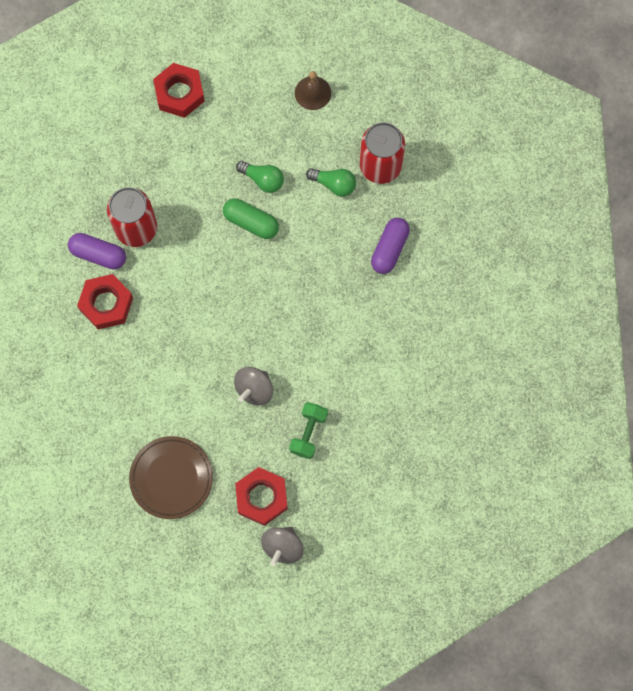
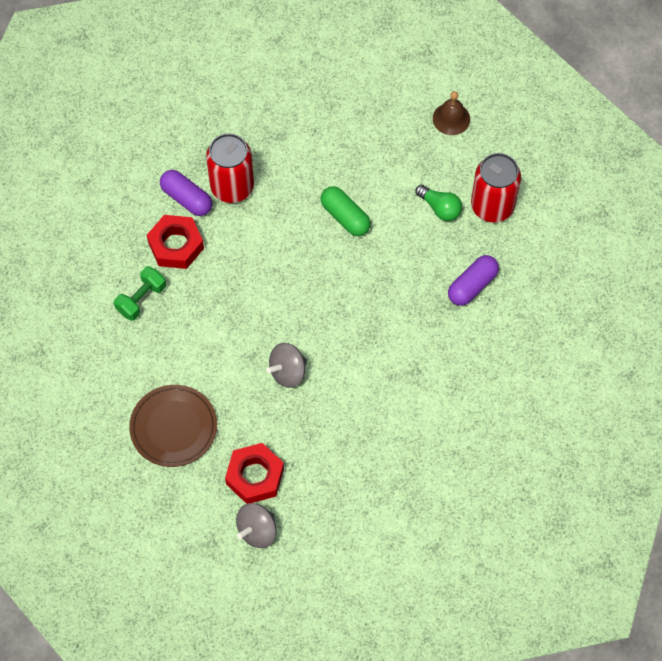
camera: 20 degrees right, 10 degrees down
(179, 93) = (322, 79): red nut -> none
(262, 179) = (372, 182): green light bulb -> none
(308, 433) = (325, 431): green dumbbell -> green dumbbell (141, 299)

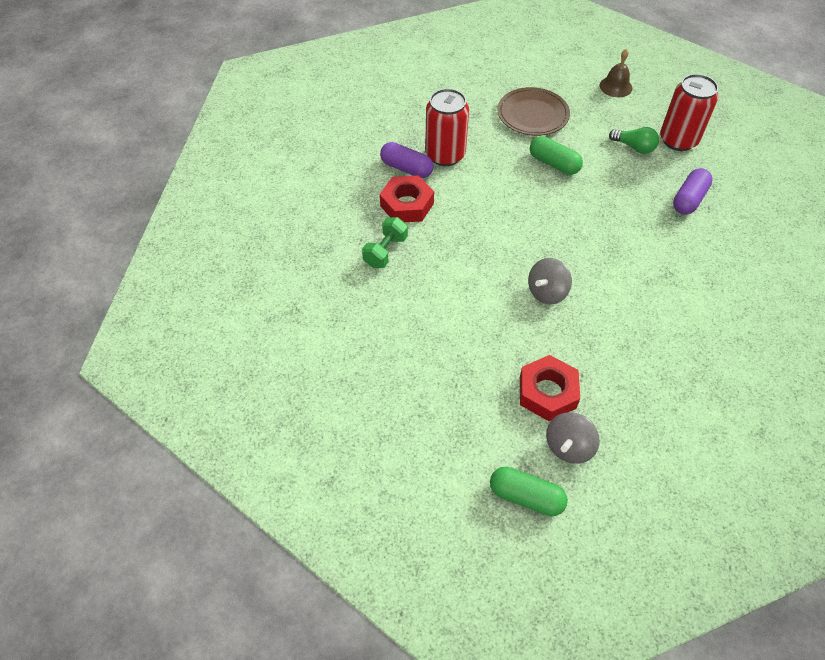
camera: 10 degrees left, 10 degrees down
(173, 427) = (449, 358): brown plate -> brown plate (532, 114)
(206, 569) = (526, 497): none -> green capsule

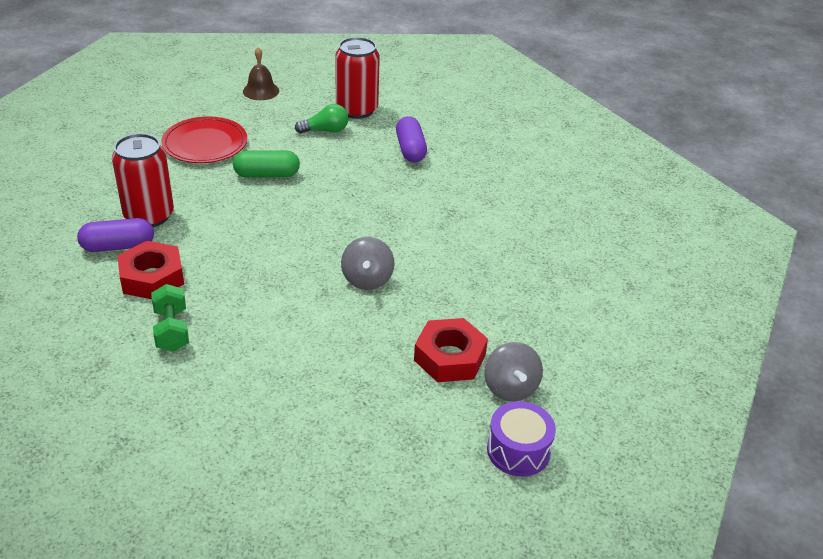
camera: 45 degrees left, 15 degrees down
(526, 497) = (518, 450): green capsule -> purple drum
(532, 114) = (205, 144): brown plate -> red plate

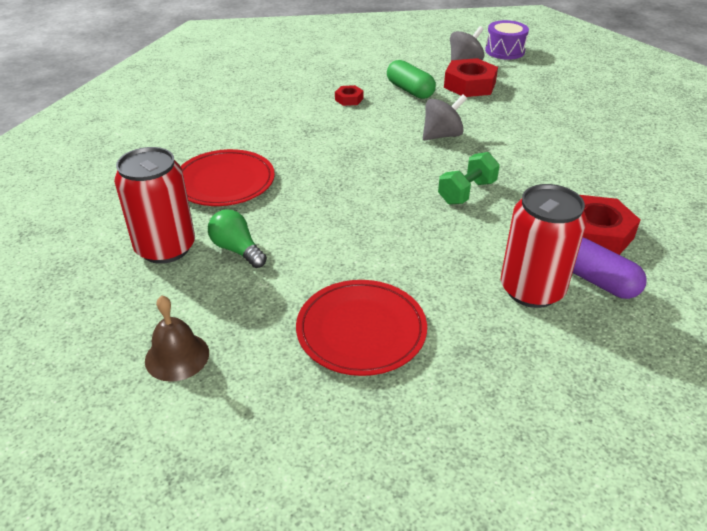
camera: 120 degrees left, 0 degrees up
(172, 330) = (621, 191): green dumbbell -> green dumbbell (467, 192)
(267, 175) = (368, 248): green capsule -> green capsule (410, 90)
(410, 149) = (225, 182): purple capsule -> red plate
(491, 257) = (349, 99): none -> red nut

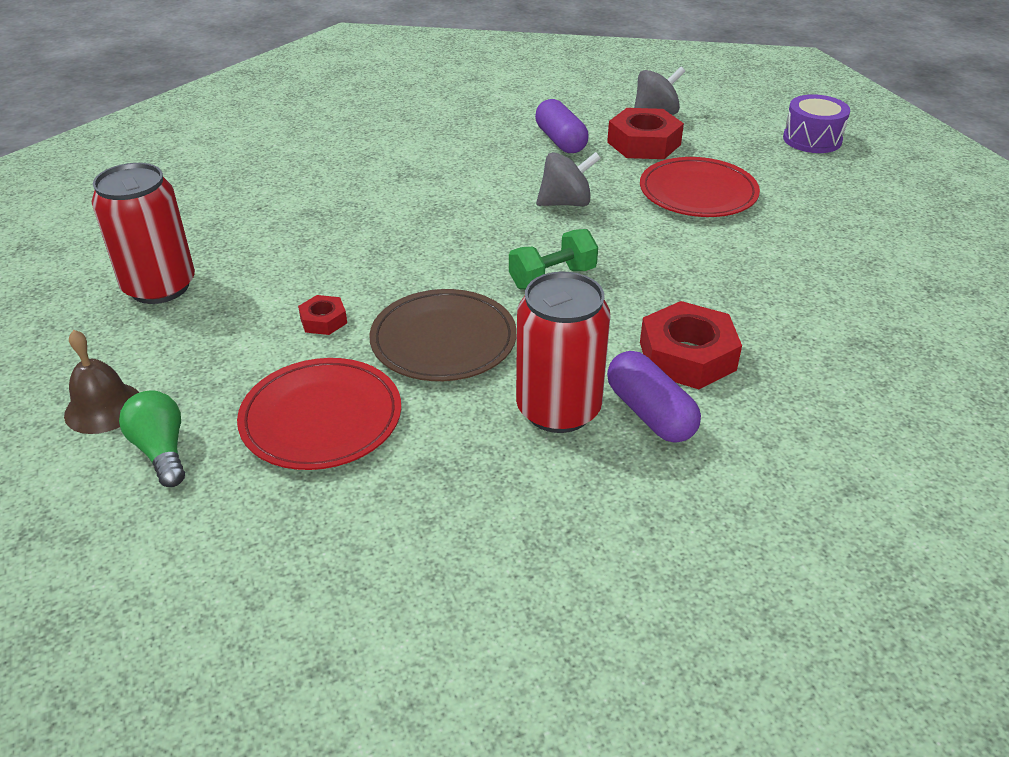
camera: 15 degrees right, 0 degrees up
(225, 182) = (268, 222): red plate -> red plate (698, 192)
(237, 250) = (236, 302): green light bulb -> green light bulb (161, 451)
(349, 99) = (476, 142): red nut -> red nut (323, 320)
(410, 90) = (560, 141): green capsule -> purple capsule
(417, 252) = (443, 340): none -> brown plate
(504, 51) = (721, 104): purple drum -> purple drum (812, 139)

